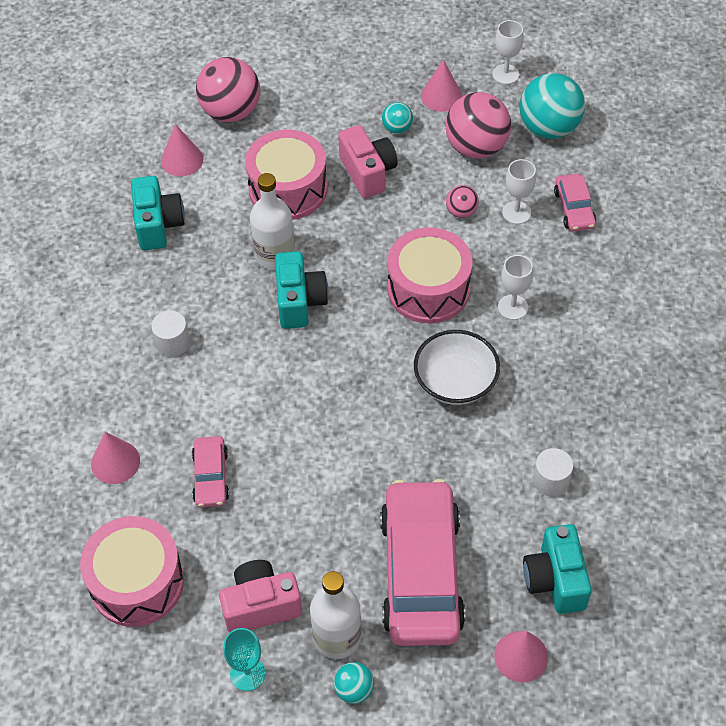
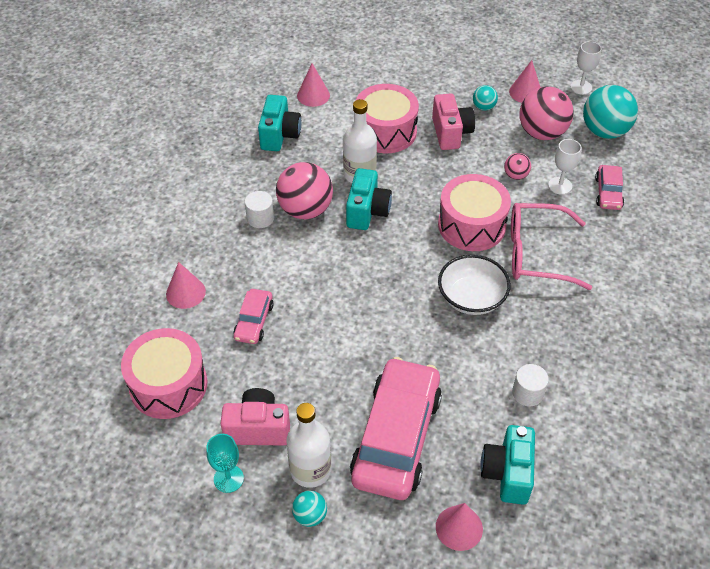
camera: 15 degrees right, 5 degrees down
(231, 112) = (361, 71): pink ball -> pink ball (305, 210)
(512, 307) = (536, 253): white goblet -> pink glasses

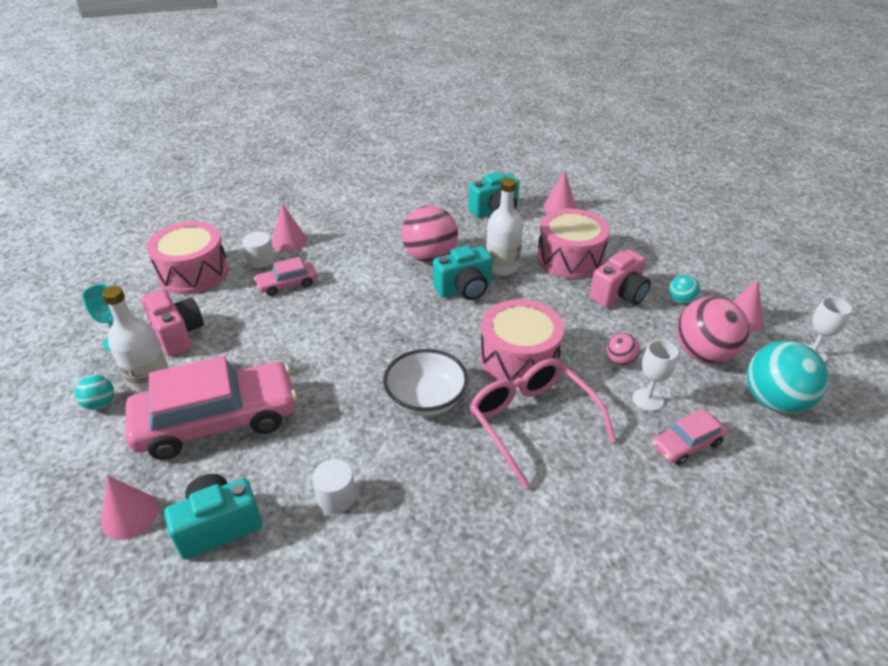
camera: 55 degrees right, 10 degrees down
(260, 218) = (397, 240): white cylinder -> white cylinder (261, 260)

